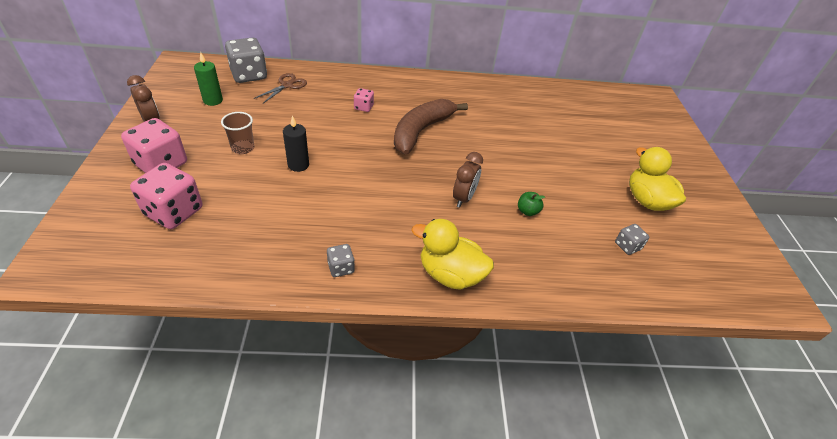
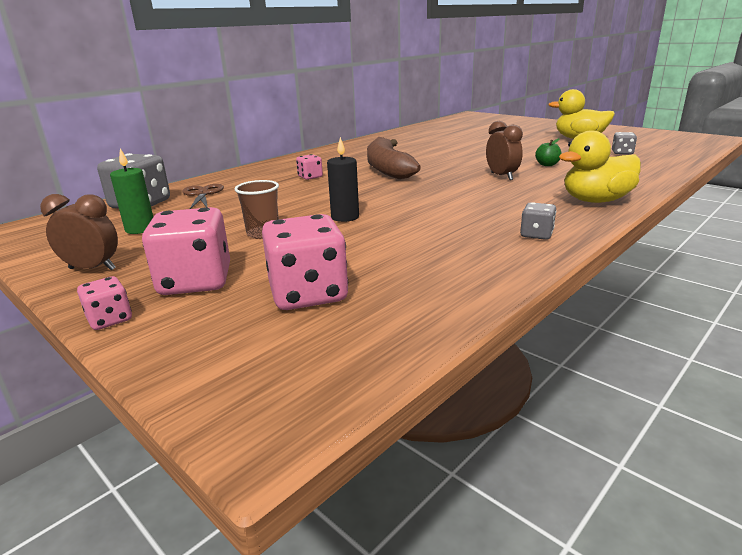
camera: 40 degrees left, 20 degrees down
(104, 164) = (110, 319): none -> pink dice

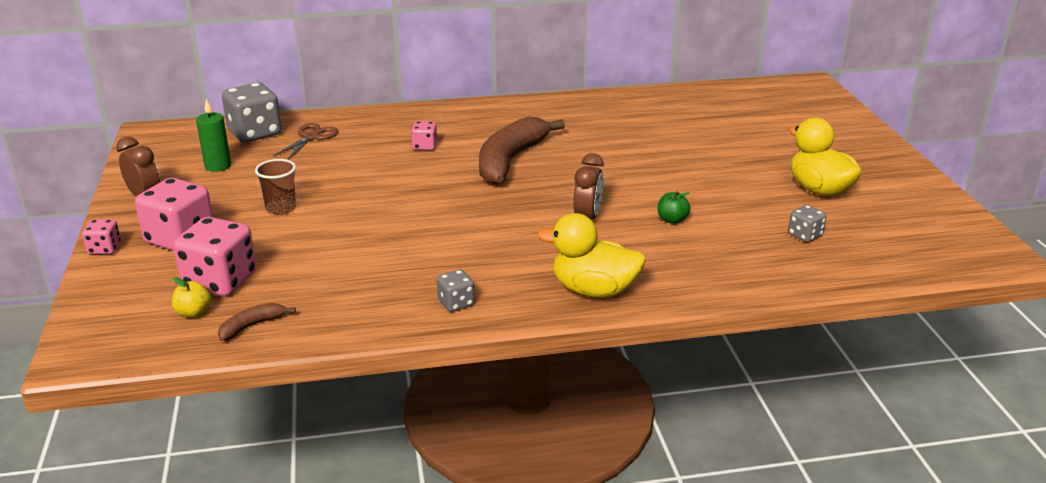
camera: 35 degrees right, 5 degrees up
(332, 326) = (193, 313): none -> yellow apple
(345, 217) = (361, 215): black candle -> none
(415, 310) = (252, 326): none -> brown banana

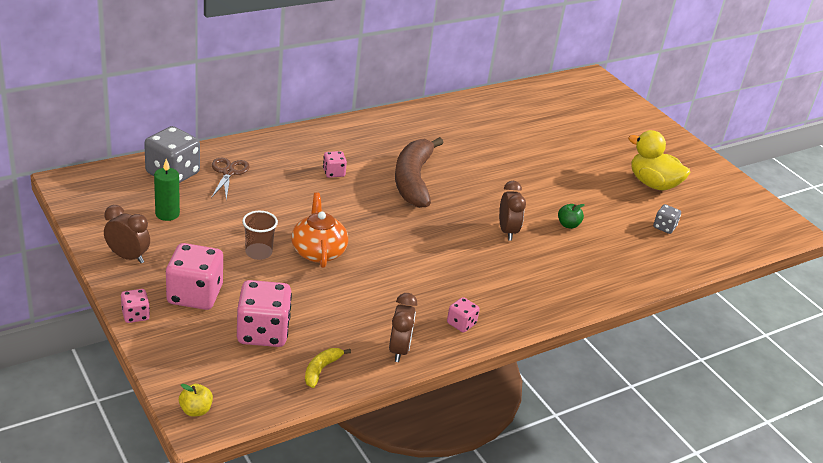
camera: 25 degrees left, 5 degrees up
(193, 313) = (264, 365): yellow apple -> yellow apple (196, 410)
(252, 326) = (321, 370): brown banana -> yellow banana
(346, 214) = (318, 251): none -> orange teapot
(358, 319) = (399, 350): none -> brown clock
(456, 303) = (461, 324): grey dice -> pink dice
(594, 290) = (551, 297): yellow duck -> none

